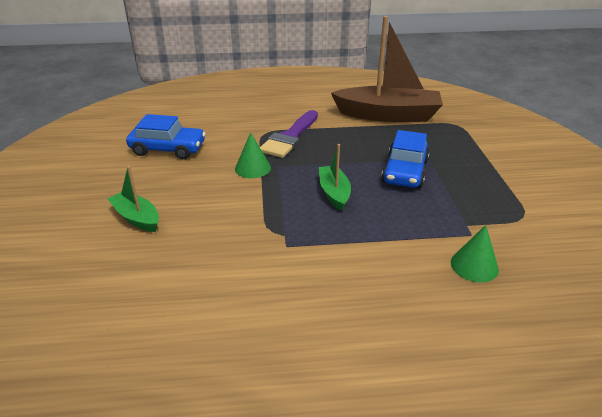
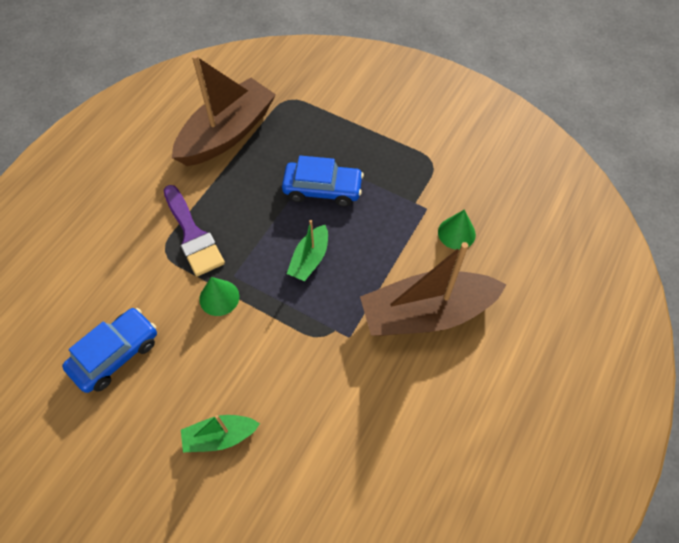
camera: 55 degrees left, 25 degrees up
(334, 193) = (309, 259): green boat -> green boat turned 90 degrees counterclockwise
(362, 284) = (426, 313): none -> brown boat
(405, 171) = (322, 189): blue car -> blue car turned 45 degrees counterclockwise

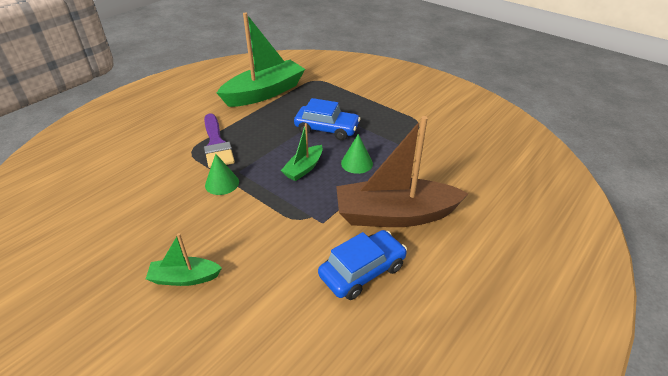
camera: 10 degrees right, 20 degrees down
(115, 354) = (123, 208): blue car -> blue car (362, 271)
(227, 133) = (264, 93): brown boat -> green boat
(456, 233) = (431, 166): green cone -> green cone (357, 163)

